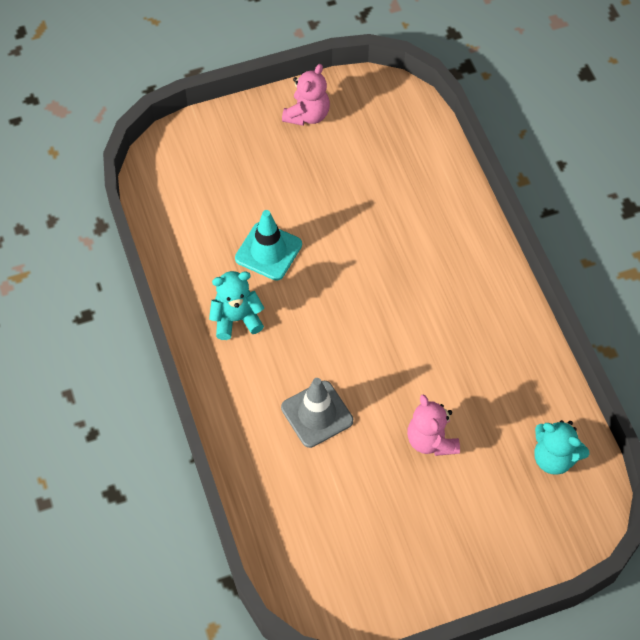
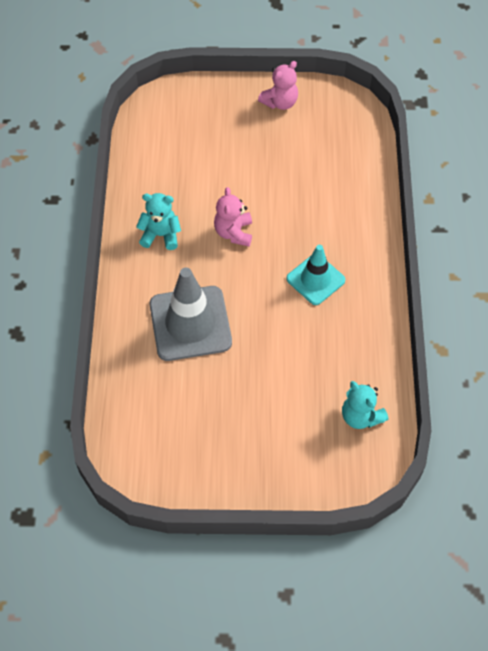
camera: 20 degrees right, 0 degrees up
(268, 251) = (206, 193): turquoise traffic cone -> turquoise traffic cone (315, 279)
(317, 414) = (190, 323): grey traffic cone -> grey traffic cone, size x1.61
(431, 440) = (269, 371): pink teddy bear -> pink teddy bear (234, 232)

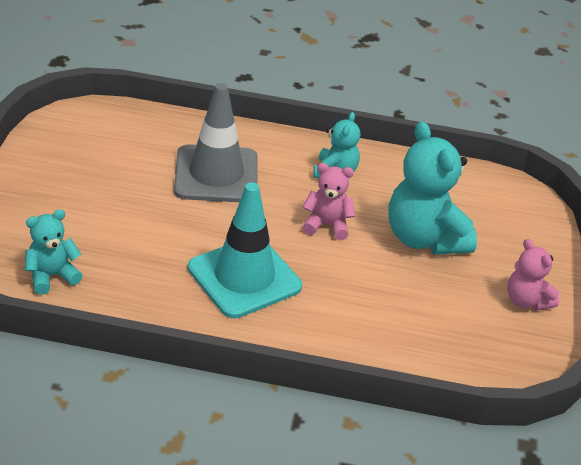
camera: 95 degrees right, 20 degrees down
(229, 166) = (424, 238): none -> turquoise teddy bear
(315, 279) = (244, 277): turquoise traffic cone -> turquoise traffic cone, size x1.61

